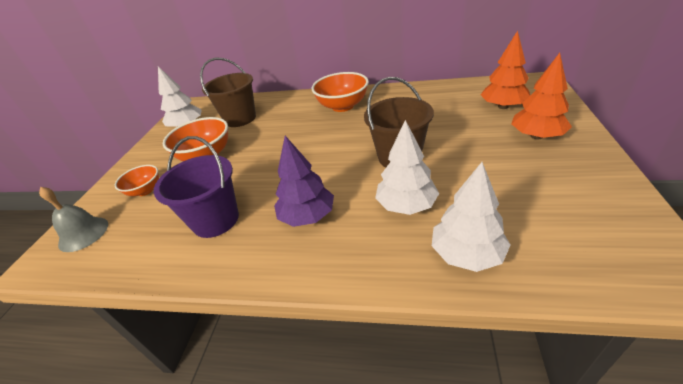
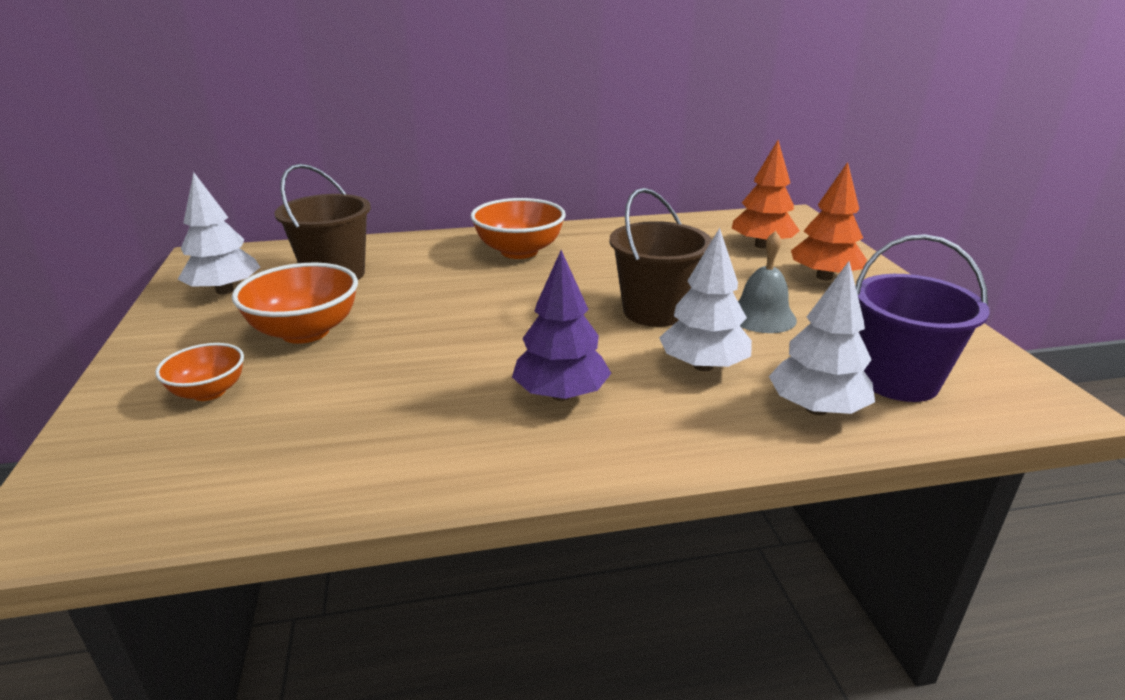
camera: 25 degrees left, 10 degrees down
(83, 234) = (113, 471): grey bell -> grey bell (761, 316)
(216, 220) = (398, 417): purple bucket -> purple bucket (897, 380)

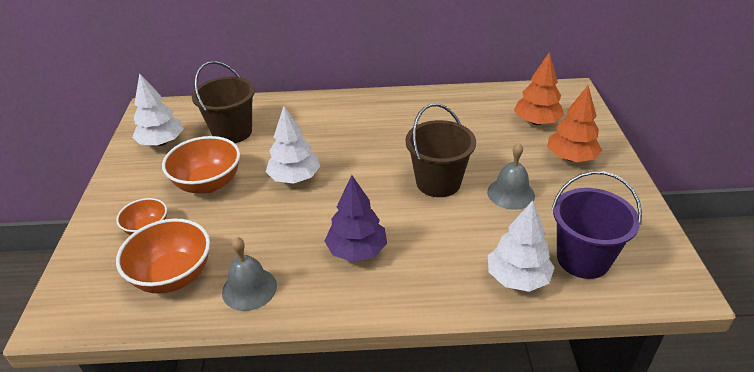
camera: 10 degrees right, 10 degrees up
(396, 455) = (249, 288): none -> grey bell
(519, 251) = (359, 117): orange bowl -> orange bowl (173, 276)
(703, 366) = (455, 235): white tree -> white tree (294, 178)

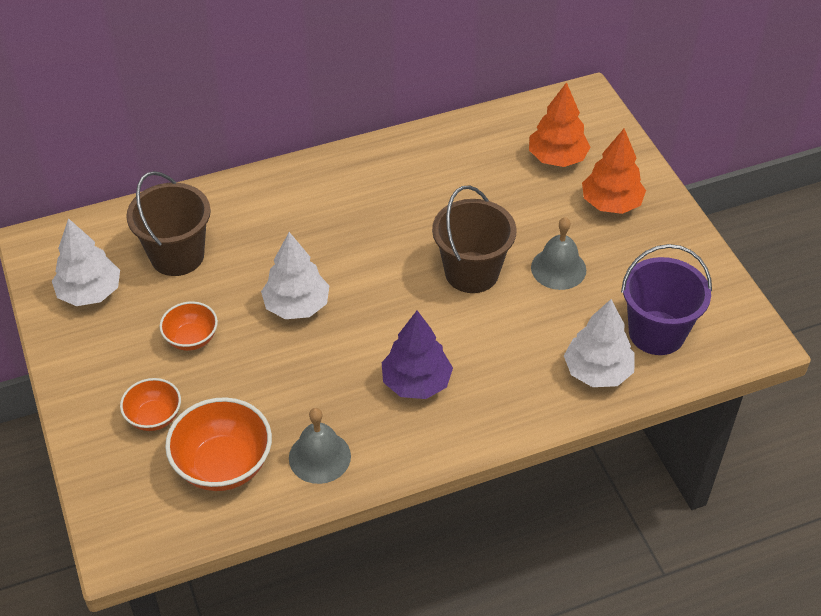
camera: 20 degrees left, 10 degrees up
(208, 183) = (191, 338): orange bowl -> orange bowl, size x0.59

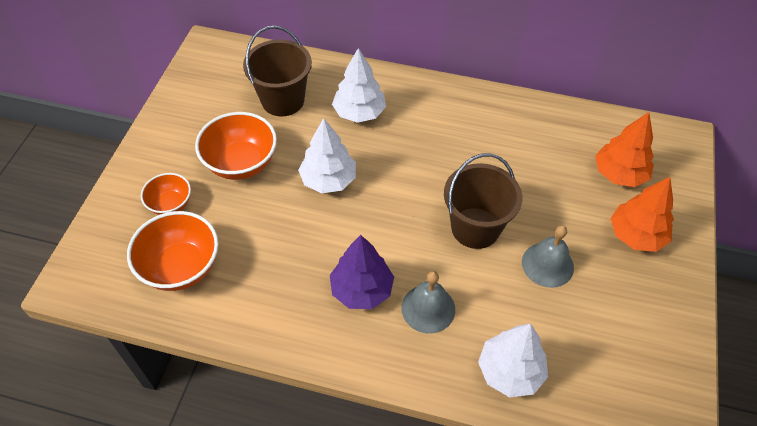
camera: 35 degrees right, 5 degrees up
(90, 293) = (209, 95): white tree -> white tree (359, 113)
(191, 338) = (241, 163): orange bowl -> orange bowl, size x1.68
(319, 457) = (246, 303): grey bell -> grey bell (428, 308)
(656, 333) = (588, 369): purple bucket -> none

